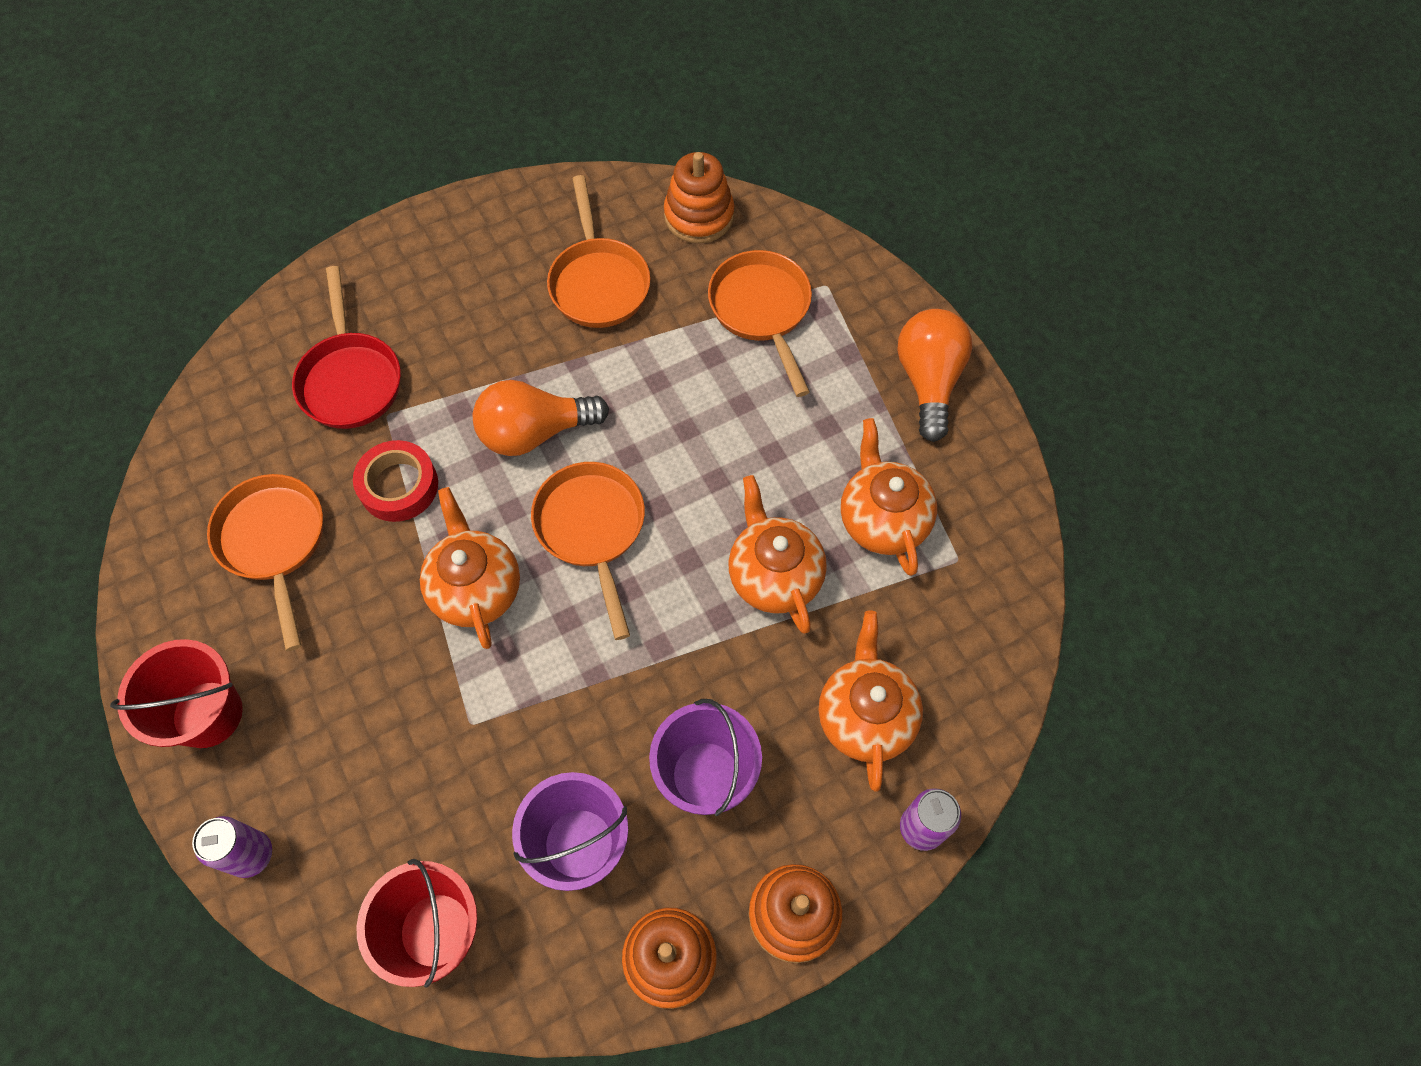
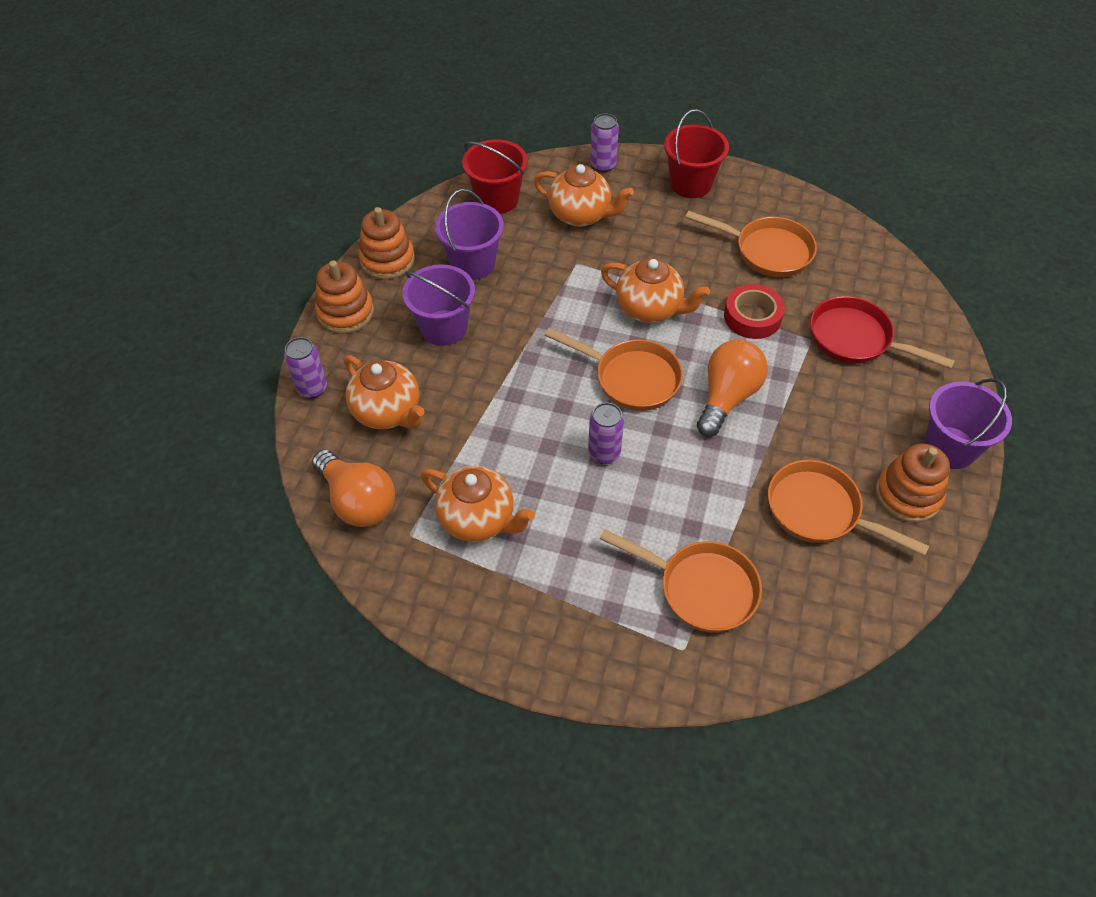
camera: 135 degrees right, 10 degrees down
(431, 236) = (950, 447): none -> purple bucket
(699, 216) = (829, 621): orange stacking toy -> orange stacking toy (908, 495)
(706, 480) = (604, 453): none -> purple can
(774, 576) = (508, 437): orange teapot -> orange teapot (581, 215)
(928, 381) = (539, 639): orange light bulb -> orange light bulb (358, 501)

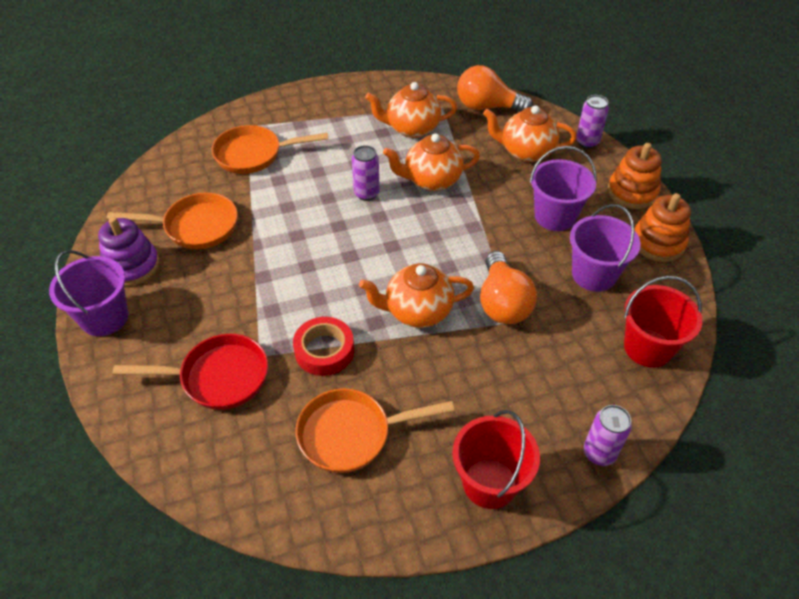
camera: 145 degrees right, 5 degrees down
(581, 215) = (558, 374): orange teapot -> orange teapot (431, 180)
(631, 378) = (387, 249): orange pan -> none
(727, 397) = (304, 271): orange light bulb -> orange light bulb (502, 303)
(908, 495) = (132, 266): orange stacking toy -> purple stacking toy

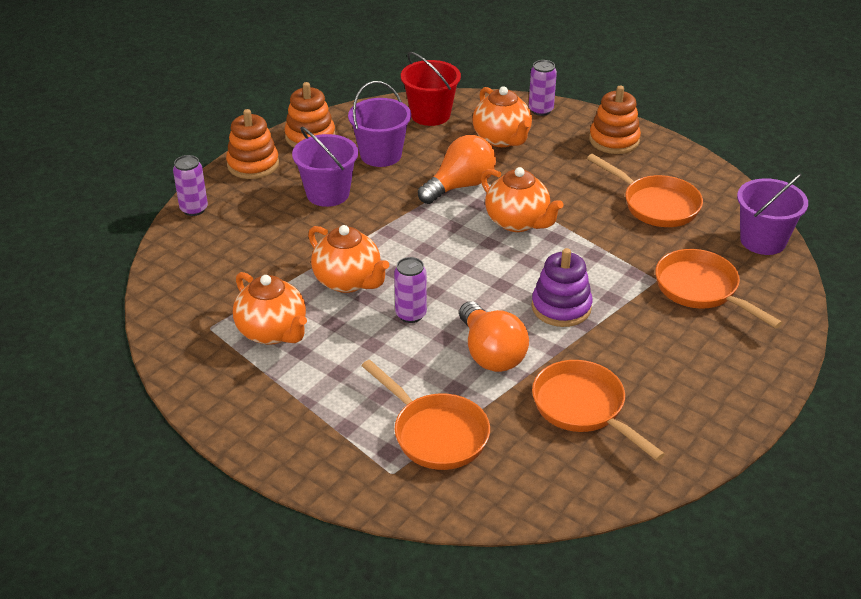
camera: 125 degrees left, 10 degrees down
(104, 317) = (744, 394): purple bucket -> purple bucket (763, 240)
(132, 266) = (678, 419): purple stacking toy -> purple stacking toy (561, 307)
(218, 377) = (701, 290): red pan -> orange pan
(324, 351) = (610, 250): red tape -> none
(487, 107) = (182, 294): orange light bulb -> orange light bulb (491, 353)
(489, 483) = (614, 140): red bucket -> orange stacking toy
(526, 152) = (245, 240): orange teapot -> orange teapot (502, 139)

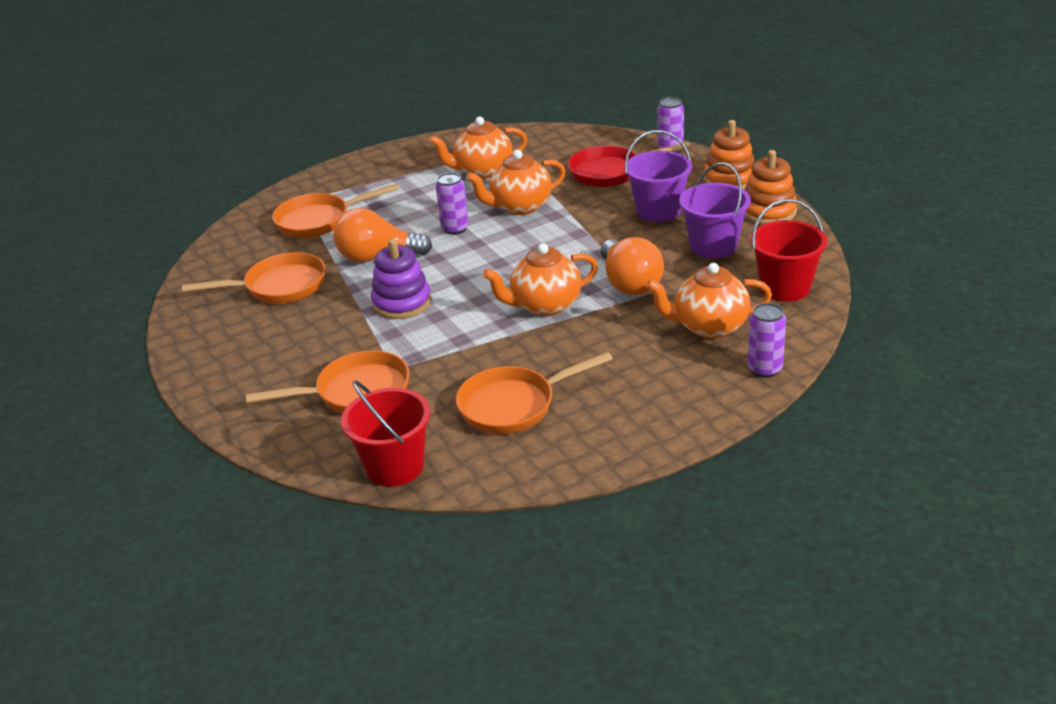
camera: 115 degrees right, 5 degrees down
(253, 238) = (611, 172): none -> red pan
(614, 140) = (666, 411): orange stacking toy -> none
(763, 240) = (395, 467): purple bucket -> red bucket

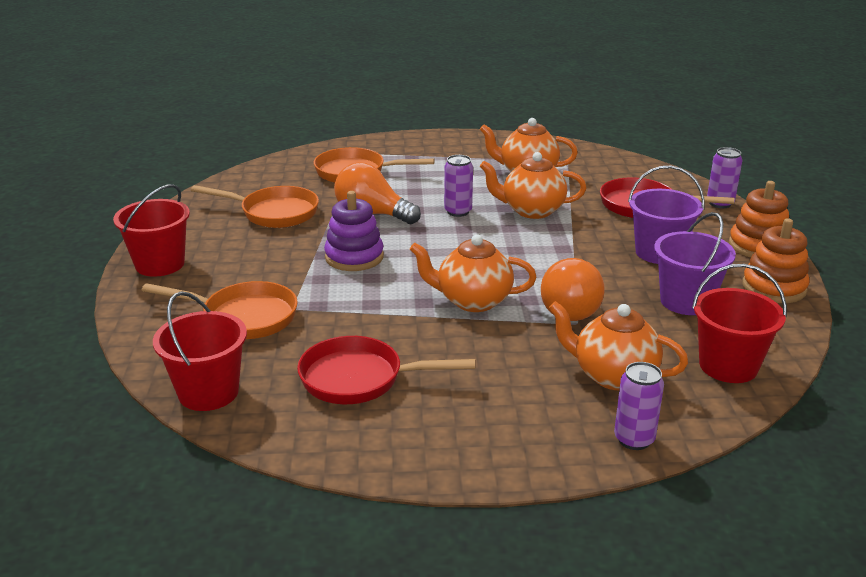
camera: 25 degrees right, 5 degrees down
(218, 374) = (160, 264): none -> red bucket
(514, 405) = (359, 379): orange pan -> red pan

